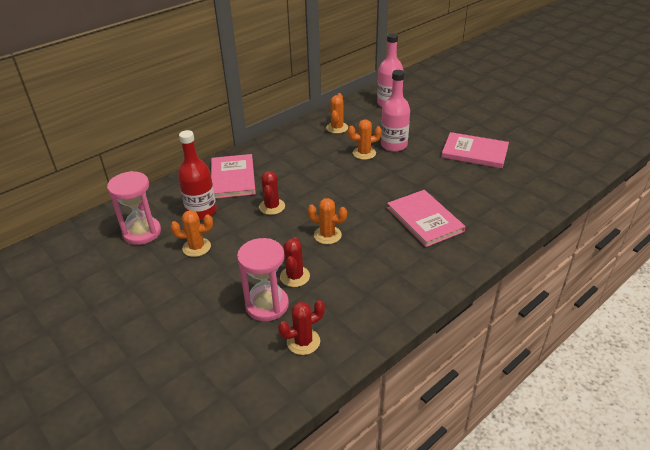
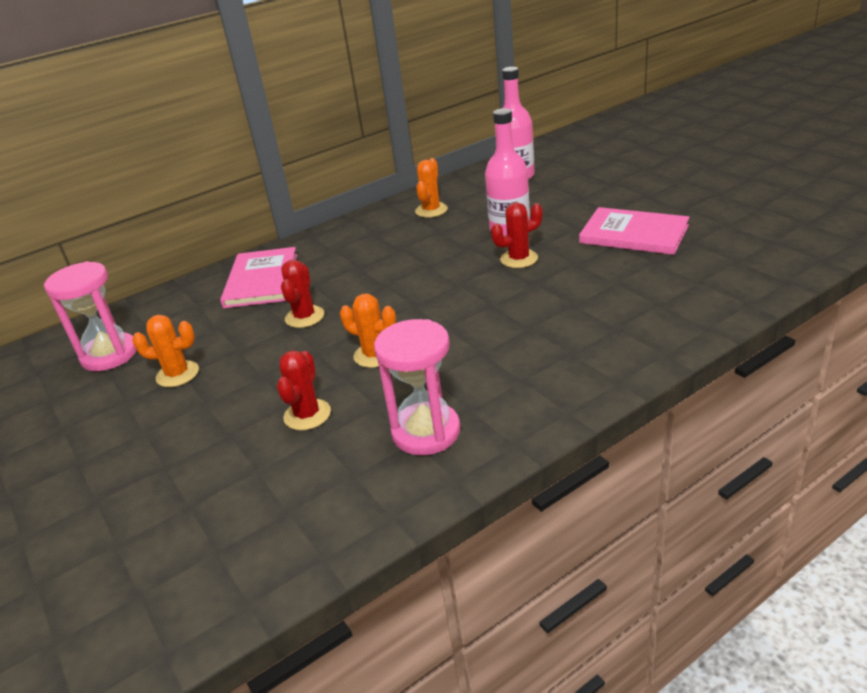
camera: 10 degrees right, 5 degrees down
(201, 211) = (202, 325): red bottle -> none
(267, 305) = (251, 457): pink hourglass -> pink hourglass (426, 432)
(303, 342) = (290, 514): red cactus -> red cactus (519, 259)
(364, 153) = (462, 241): orange cactus -> none
(425, 219) = (533, 330): pink book -> none

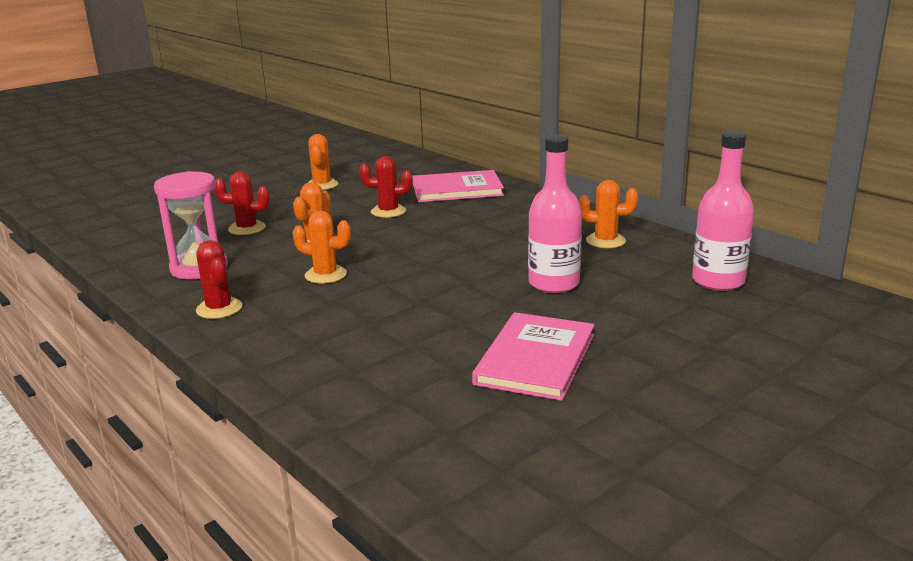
camera: 80 degrees right, 10 degrees down
(109, 355) = (357, 163): pink hourglass -> none
(468, 338) = (325, 275): none -> orange cactus
(519, 259) = (478, 291): red cactus -> red cactus (219, 308)

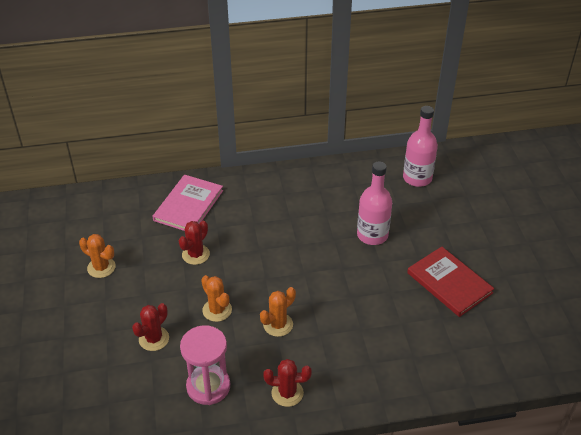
camera: 60 degrees left, 20 degrees up
(535, 359) = (449, 283): pink book -> red book
(605, 241) = (335, 187): orange cactus -> none

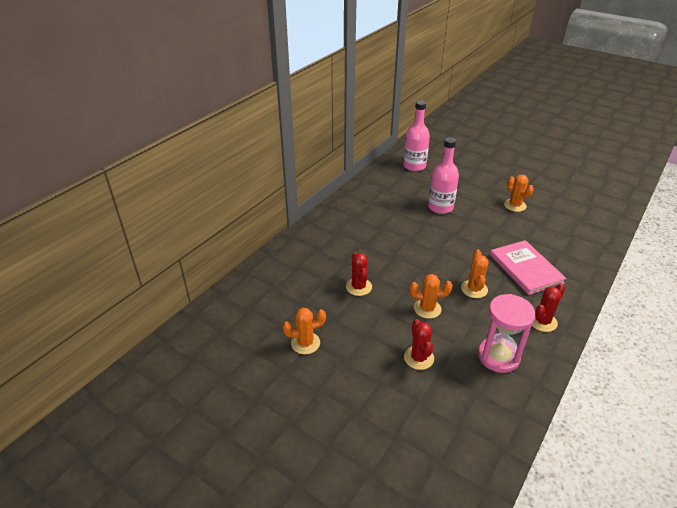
camera: 45 degrees left, 5 degrees down
(188, 205) = (304, 262): pink book -> pink book (525, 268)
(449, 283) = (515, 205): red book -> orange cactus

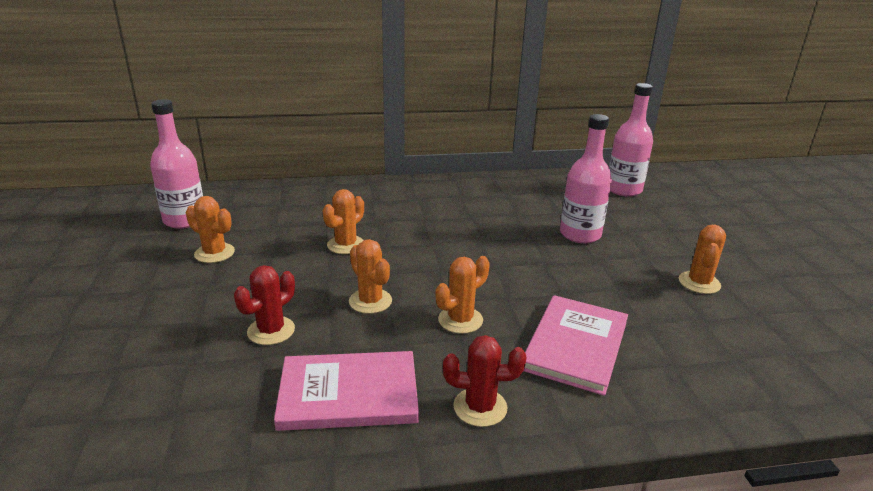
camera: 45 degrees right, 10 degrees down
(241, 338) = (184, 220): none -> pink bottle
(358, 287) = (346, 245): red cactus -> orange cactus
(498, 356) = (348, 394): pink hourglass -> pink book

